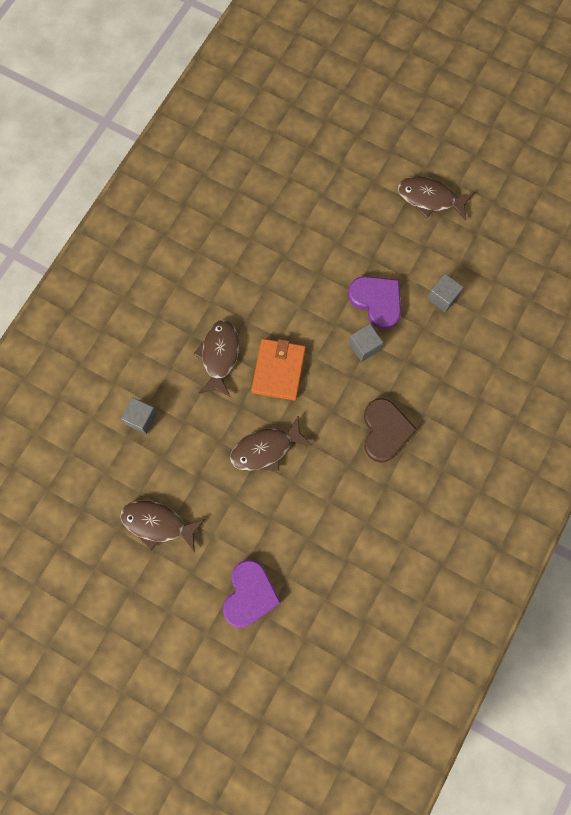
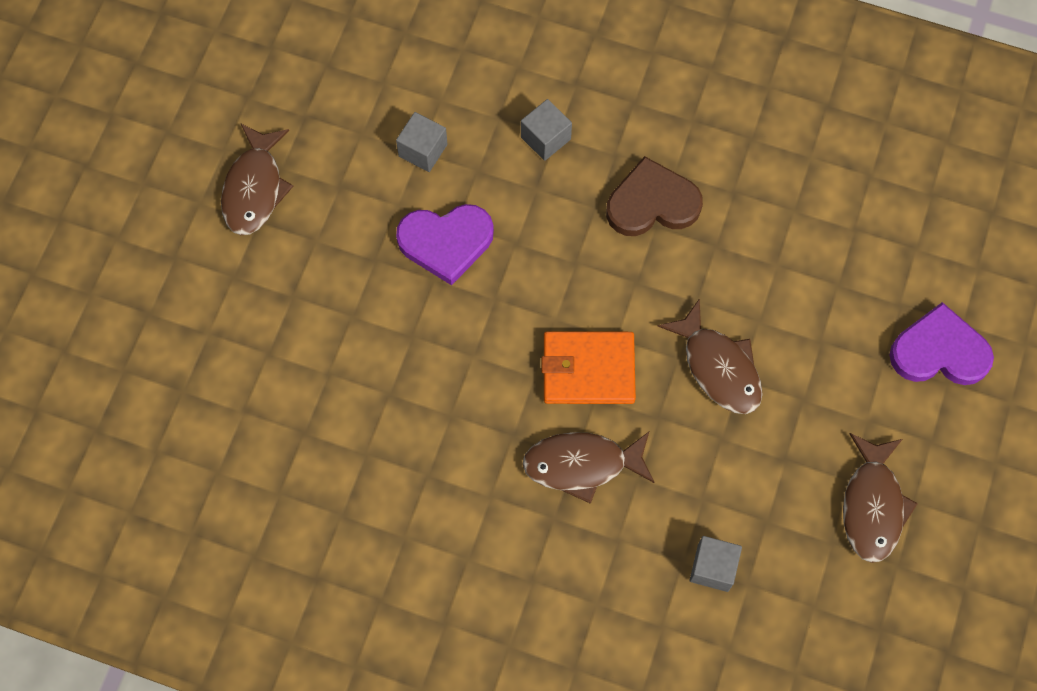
camera: 100 degrees left, 5 degrees down
(364, 346) = (524, 250): grey cube -> grey cube (545, 138)
(377, 301) = (446, 242): purple heart -> purple heart turned 135 degrees counterclockwise

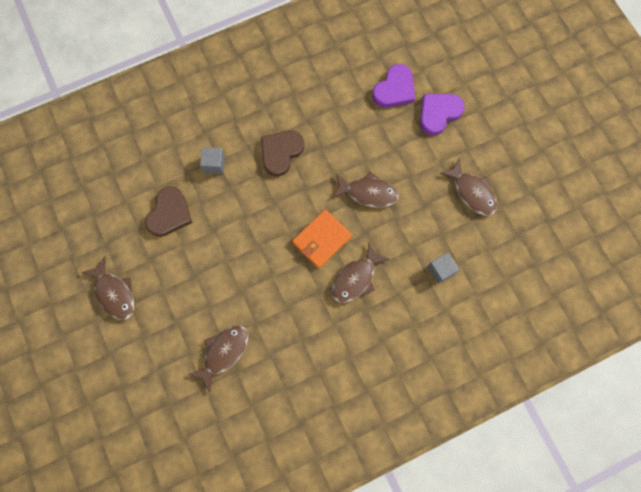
camera: 45 degrees left, 5 degrees up
(312, 393) = (223, 352): none -> brown fish
(423, 150) = (169, 213): grey cube -> brown heart
(446, 242) = (216, 242): purple heart -> purple heart (394, 89)

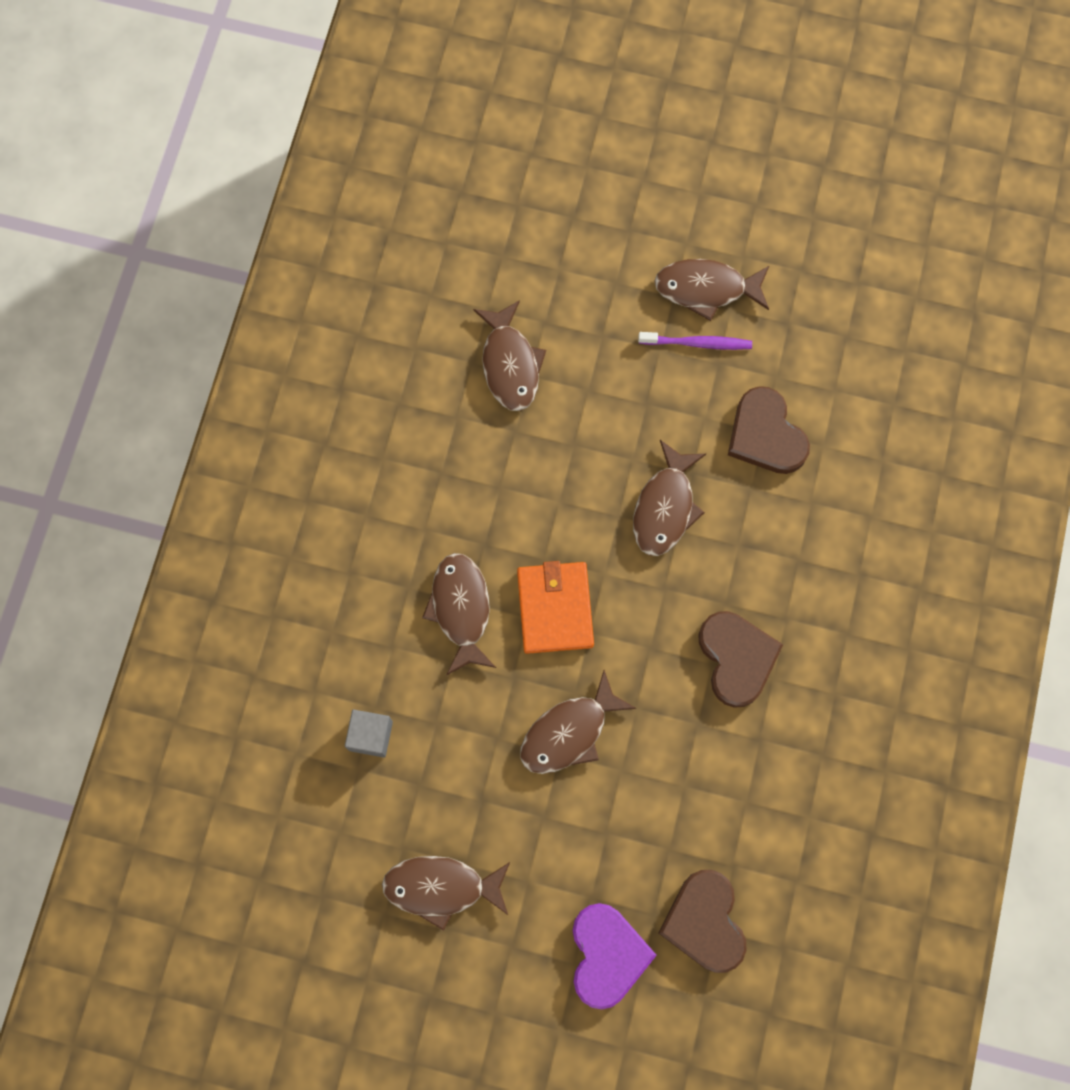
camera: 130 degrees right, 0 degrees up
(146, 276) = (698, 343): none -> purple toothbrush
(214, 164) = (794, 549): grey cube -> none
(238, 230) = (665, 507): none -> brown fish
(394, 89) = (704, 922): purple heart -> brown heart

